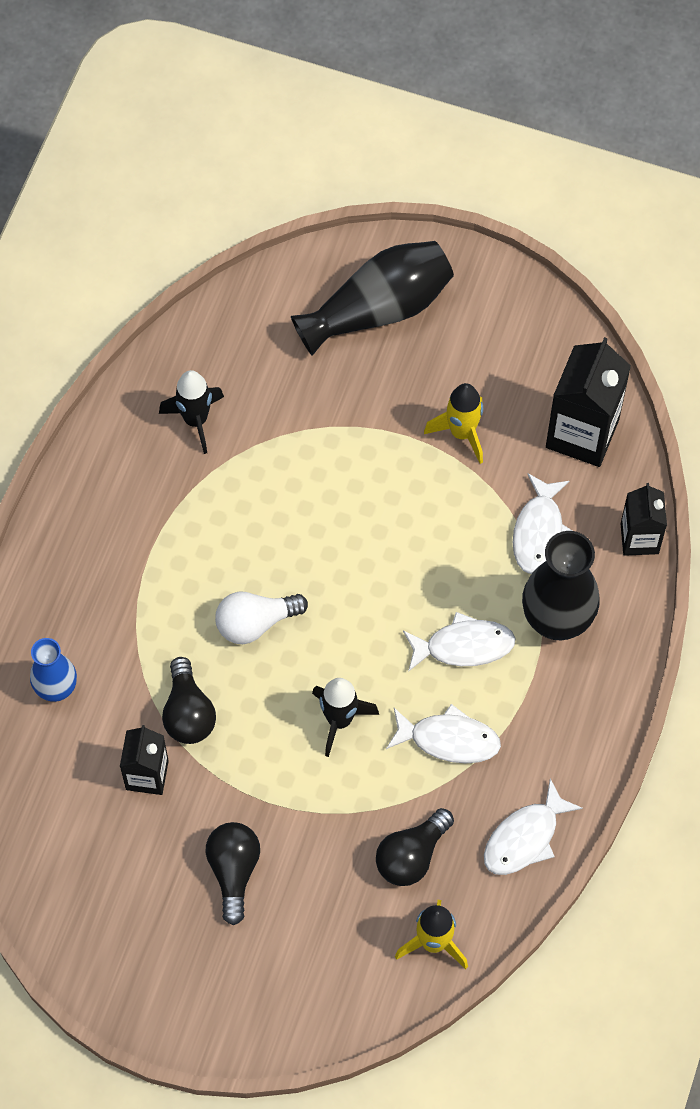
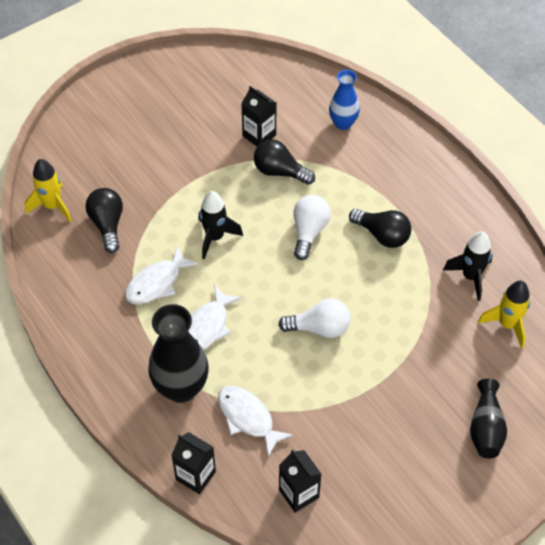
camera: 125 degrees right, 10 degrees down
(234, 871) = (172, 143): black light bulb -> black light bulb (382, 235)
(378, 309) = (486, 428): black vase -> black vase, size x0.60
(378, 531) = (319, 328): none -> white light bulb
(462, 433) = (354, 419): yellow rocket -> yellow rocket (507, 324)
(525, 837) = (67, 284): white fish -> none
(582, 433) = (299, 493): black carton -> black carton, size x0.61

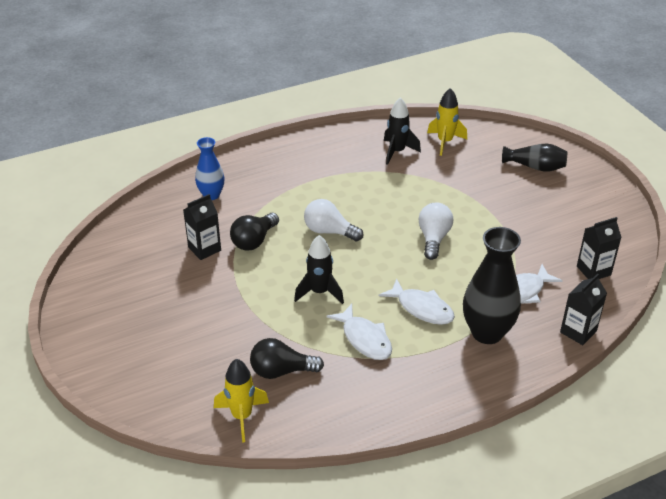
camera: 80 degrees left, 15 degrees down
(382, 235) = (344, 190): black light bulb -> none

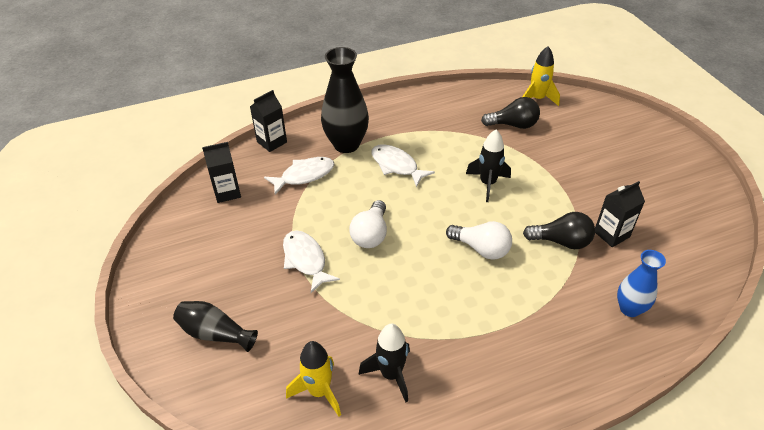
camera: 175 degrees left, 5 degrees up
(254, 241) = (561, 241): black light bulb -> black light bulb turned 60 degrees clockwise
(364, 339) = (448, 144): white fish -> white fish (305, 260)

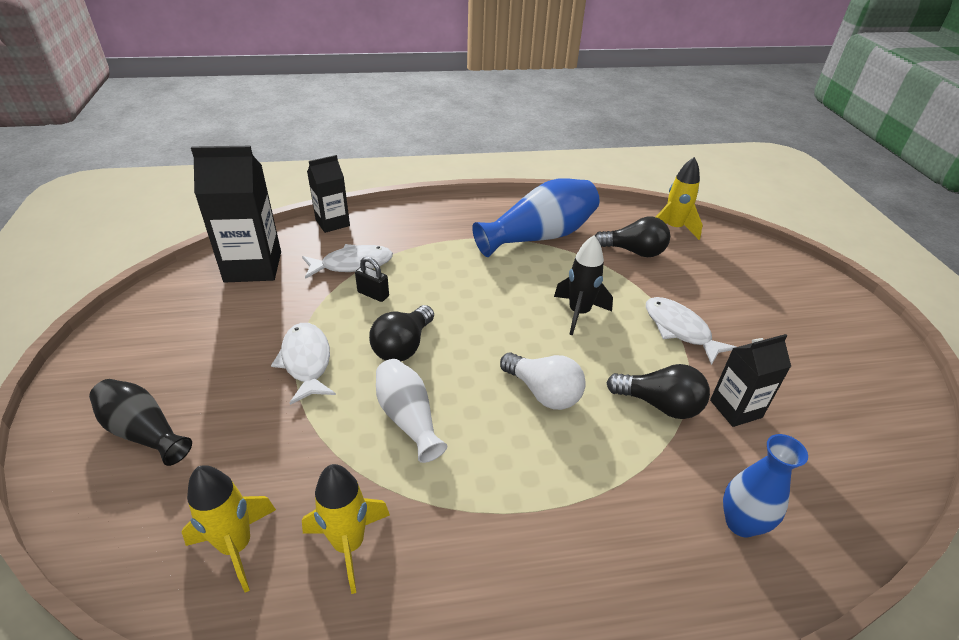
camera: 10 degrees right, 5 degrees down
(227, 192) = (253, 267): black carton -> black carton, size x1.65
(331, 197) = (373, 294): none -> black padlock
(346, 144) = (418, 239): black vase -> none
(371, 234) = (403, 346): white light bulb -> black light bulb
(391, 374) = (349, 544): black rocket -> yellow rocket
(396, 166) = (469, 272): white fish -> white fish (680, 330)
(396, 286) = (408, 418): none -> white vase
(438, 125) = (539, 236): none -> blue vase

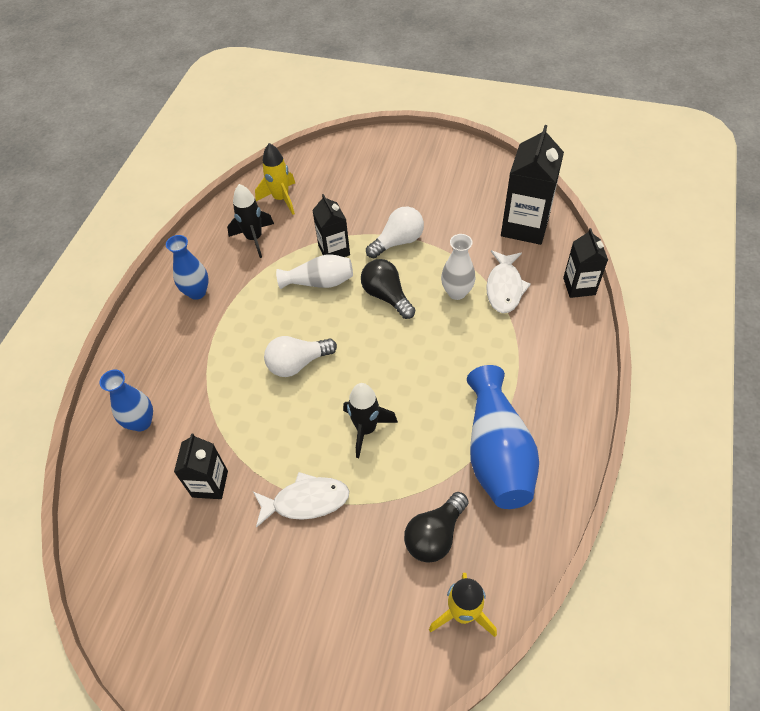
camera: 120 degrees right, 15 degrees up
(144, 432) = (376, 168): black vase -> none
(306, 362) = (398, 241): white fish -> white light bulb
(343, 423) = (334, 250): none -> black carton
(349, 544) = (254, 238): yellow rocket -> black rocket
(373, 294) = (457, 292): black padlock -> white vase
(500, 576) = (197, 292): none -> blue vase
(659, 404) = (245, 432): black light bulb -> none

